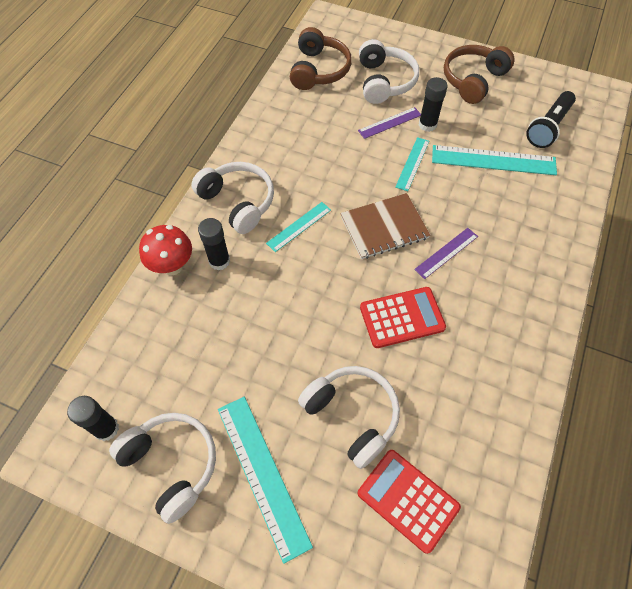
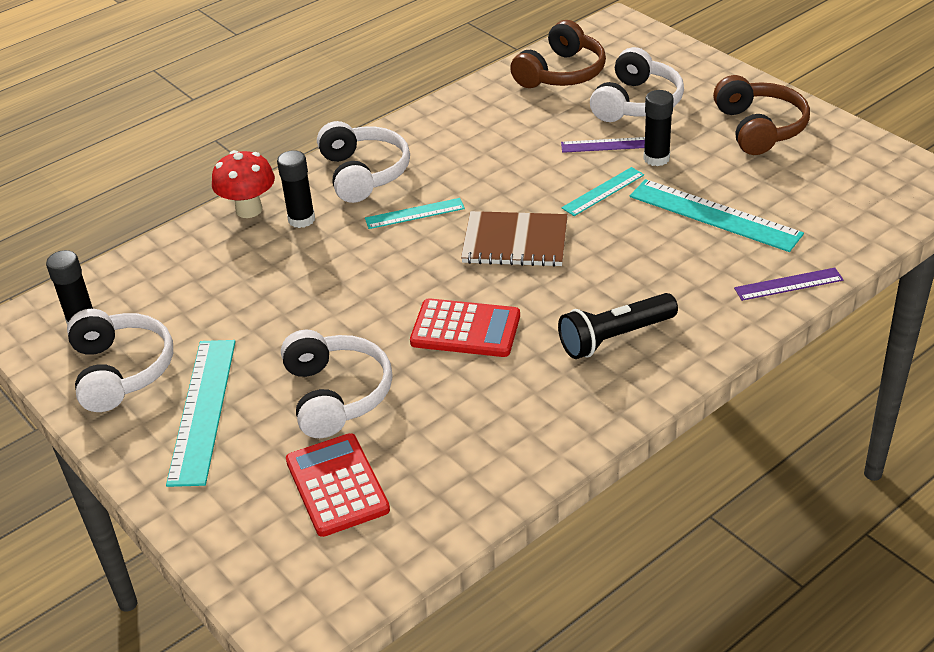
camera: 30 degrees right, 20 degrees down
(446, 253) = (572, 287): purple ruler -> purple ruler (788, 284)
(473, 80) = (759, 128): brown headphones -> brown headphones turned 105 degrees clockwise
(548, 127) = (823, 201): black flashlight -> black flashlight (614, 337)

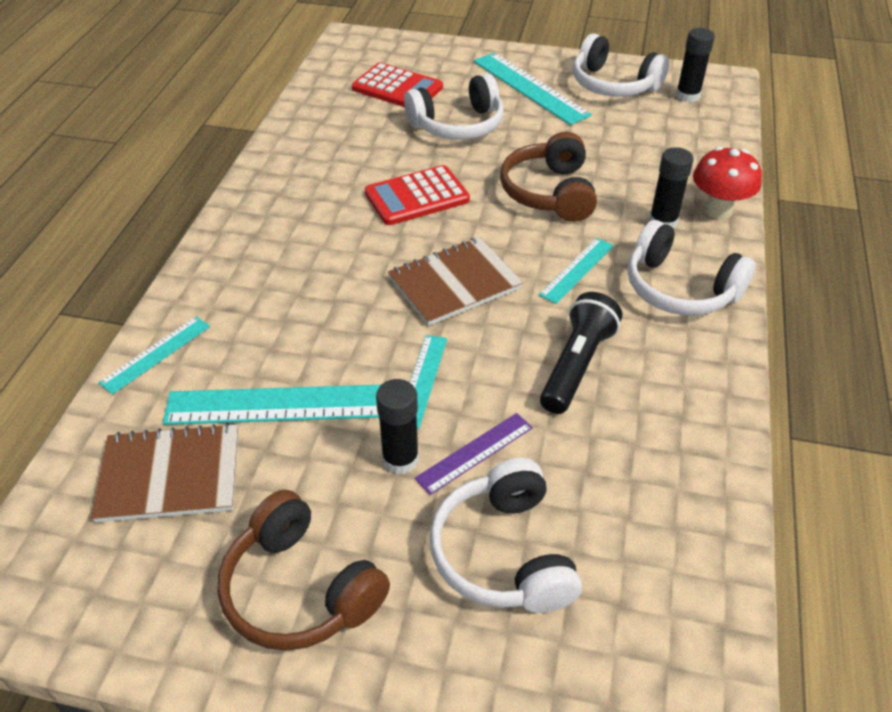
camera: 140 degrees right, 5 degrees up
(336, 395) = (458, 125): white headphones -> white headphones turned 60 degrees counterclockwise
(561, 73) = (659, 563): brown headphones -> brown headphones (549, 193)
(614, 337) = (291, 238): black flashlight -> black flashlight (577, 365)
(788, 284) = (156, 354): purple ruler -> turquoise ruler
(811, 204) = (170, 475): none -> brown notebook

